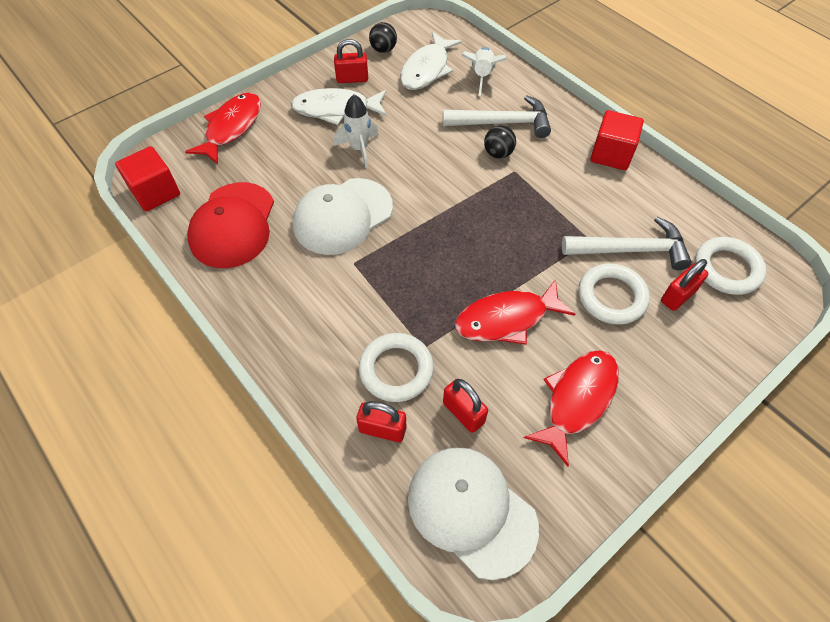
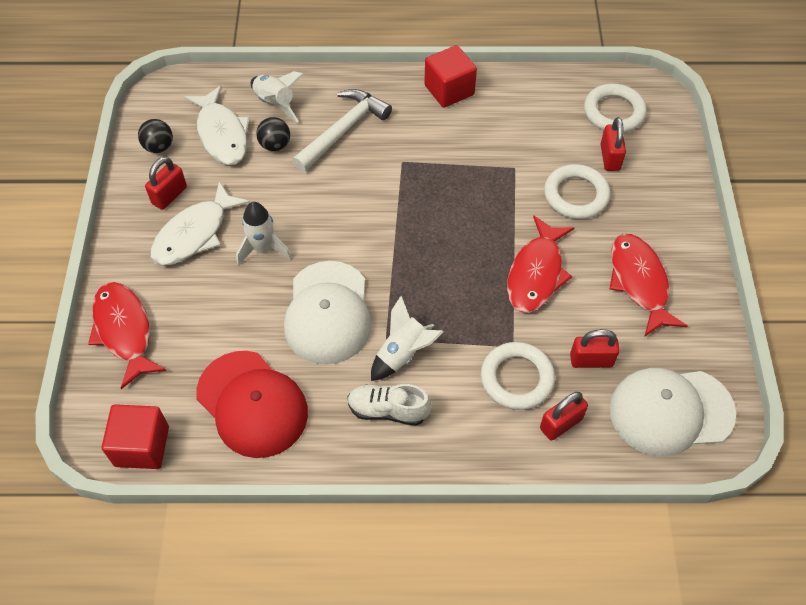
camera: 50 degrees left, 0 degrees up
(294, 304) = (388, 410): none -> white shoe
(350, 281) = (403, 353): none -> white rocket
(498, 153) = (373, 158): black ball -> black ball (275, 145)
(631, 250) = (547, 151): white hammer -> none

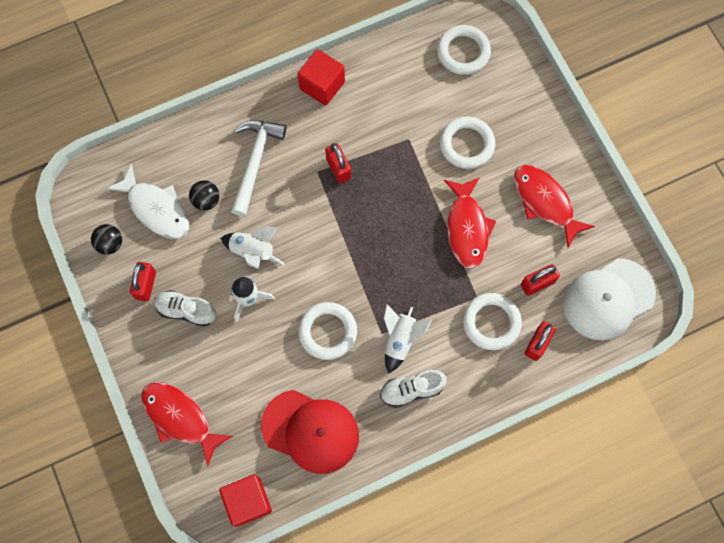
camera: 25 degrees left, 15 degrees up
(194, 234) = (186, 311): white fish -> white shoe
(275, 103) = (184, 160): white rocket -> white rocket (253, 252)
(328, 313) = (327, 332): white cap -> white ring
(610, 157) = (478, 98): red padlock -> red padlock (338, 168)

